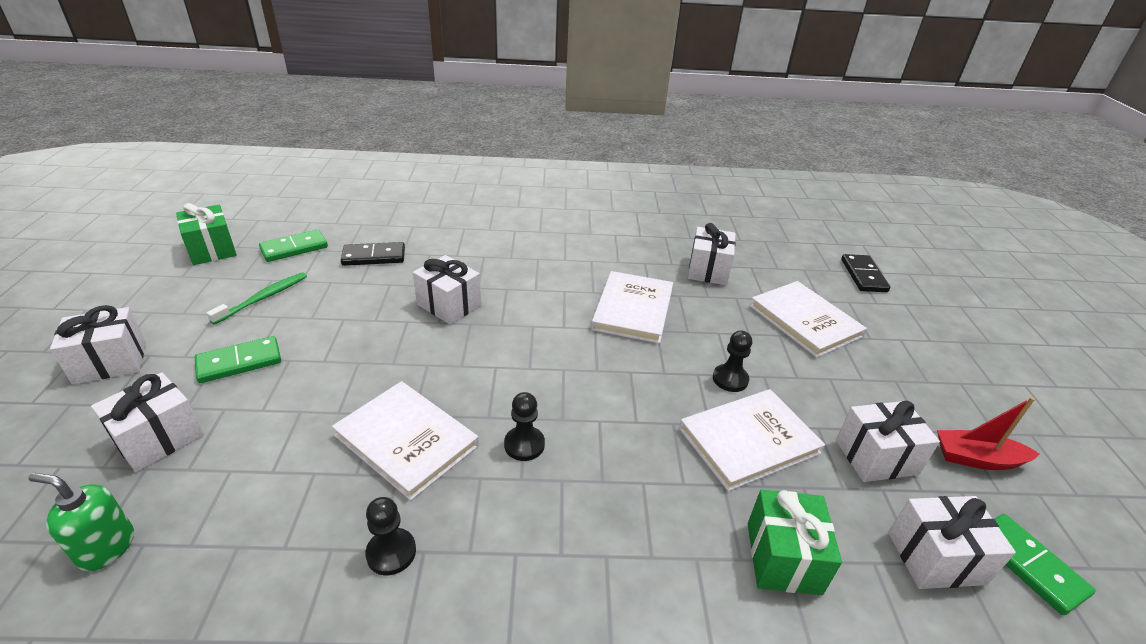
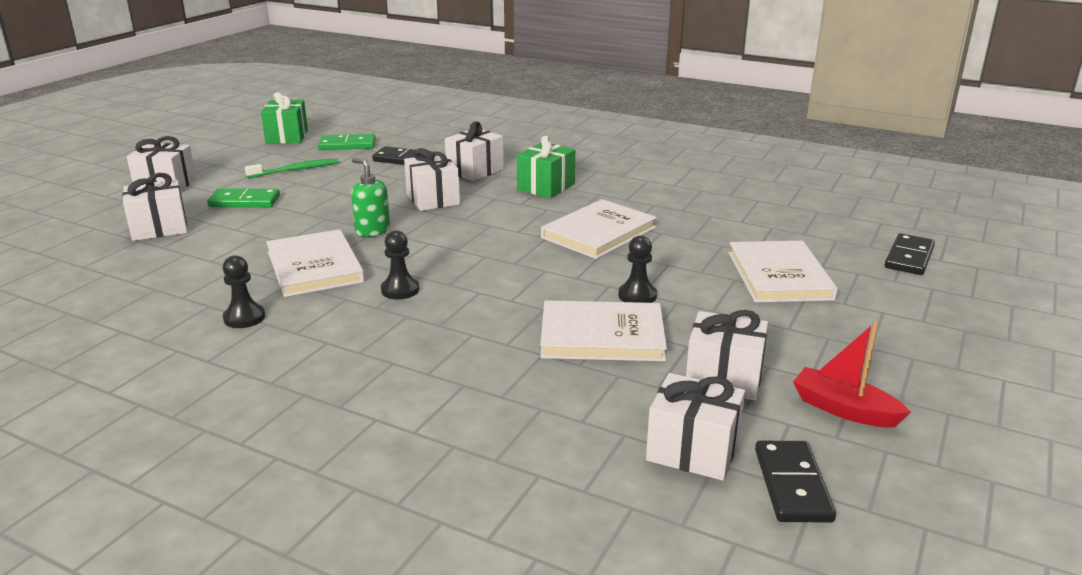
camera: 30 degrees right, 10 degrees down
(106, 547) = (86, 270): green soap dispenser -> green soap dispenser (372, 230)
(708, 270) = (717, 221): white gift -> white gift (475, 170)
(783, 558) = (540, 406): green gift -> green gift (546, 187)
(1028, 565) = (792, 485): green domino -> black domino

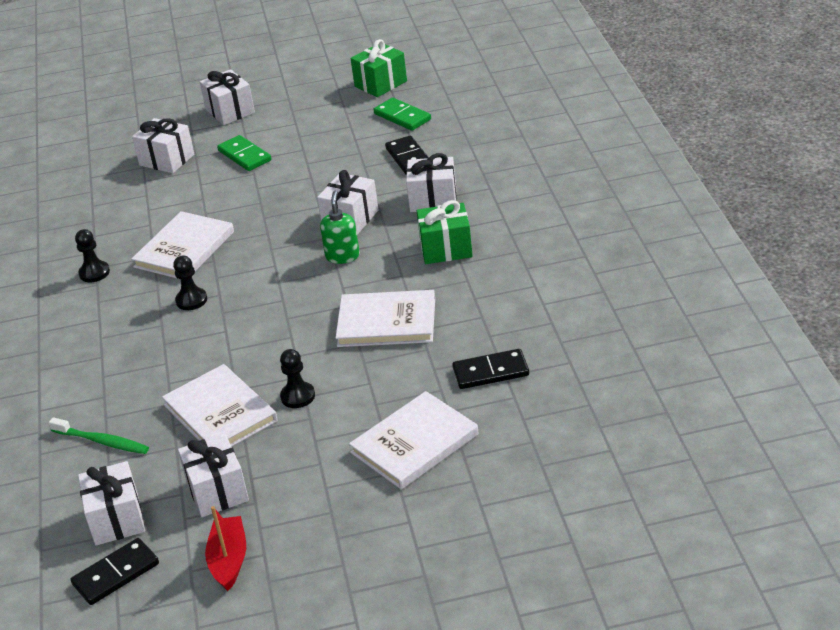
camera: 55 degrees right, 10 degrees up
(295, 170) = (323, 133): green toothbrush -> green toothbrush (102, 441)
(372, 230) = (265, 232): green soap dispenser -> green soap dispenser (342, 256)
(909, 257) = (542, 495): black domino -> black domino (490, 372)

